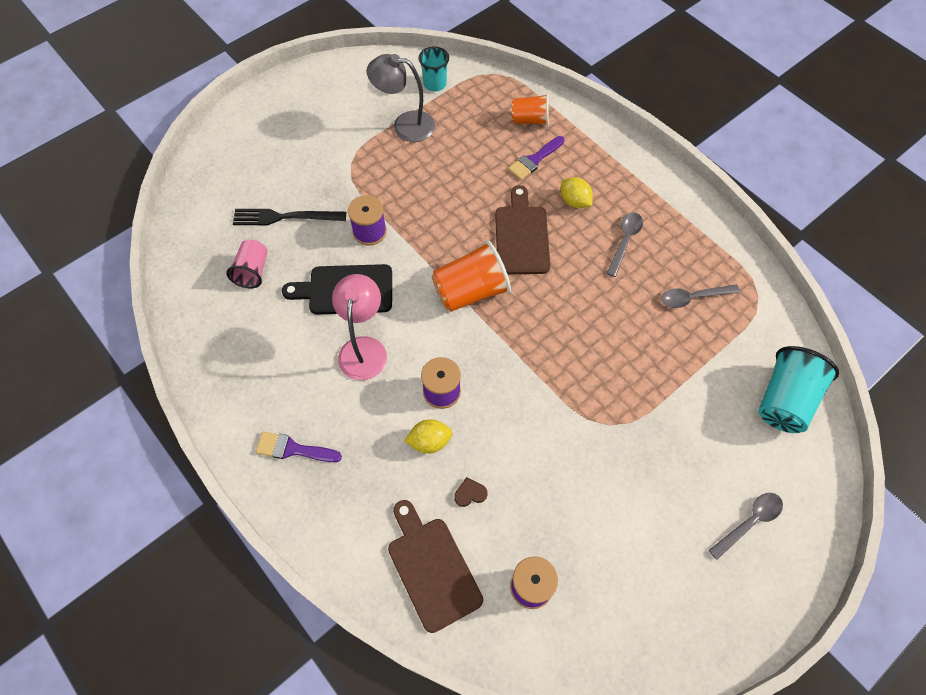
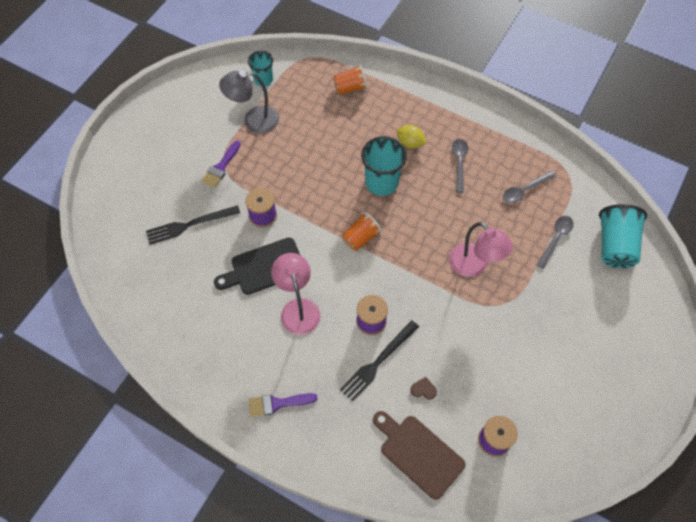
camera: 20 degrees left, 0 degrees up
(253, 271) = (183, 276): pink cup -> none
(429, 442) = (378, 362): yellow lemon -> black fork
(470, 291) = (361, 237): orange cup -> orange cup, size x0.62
(470, 493) = (423, 389): brown heart -> brown heart turned 45 degrees clockwise
(522, 236) = (381, 182): brown cutting board -> turquoise cup
(534, 160) = (367, 119): purple brush -> purple brush (221, 167)
(593, 367) = (474, 266): none -> pink lamp
(749, 522) = (623, 340): grey spoon -> grey spoon (556, 239)

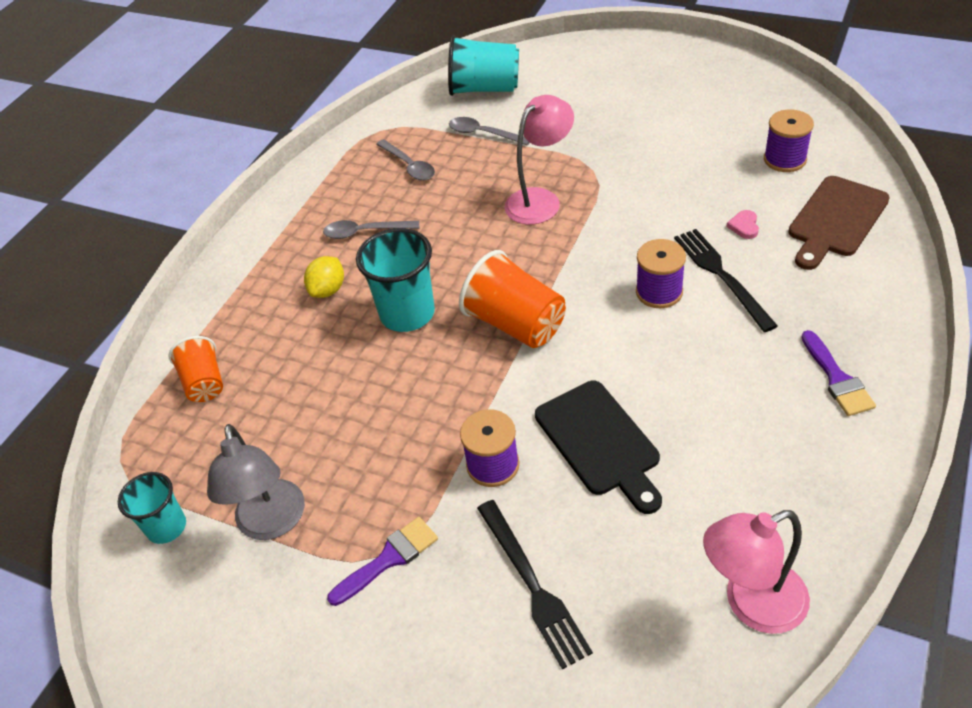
camera: 90 degrees left, 15 degrees down
(221, 167) = (389, 559): purple brush -> purple brush turned 60 degrees counterclockwise
(298, 308) = (664, 381): pink lamp -> pink lamp (751, 604)
(361, 237) = (516, 324): orange cup -> orange cup, size x1.60
(378, 362) = (721, 275): black fork -> black fork turned 150 degrees counterclockwise
(423, 389) = (744, 226): brown heart -> pink heart

